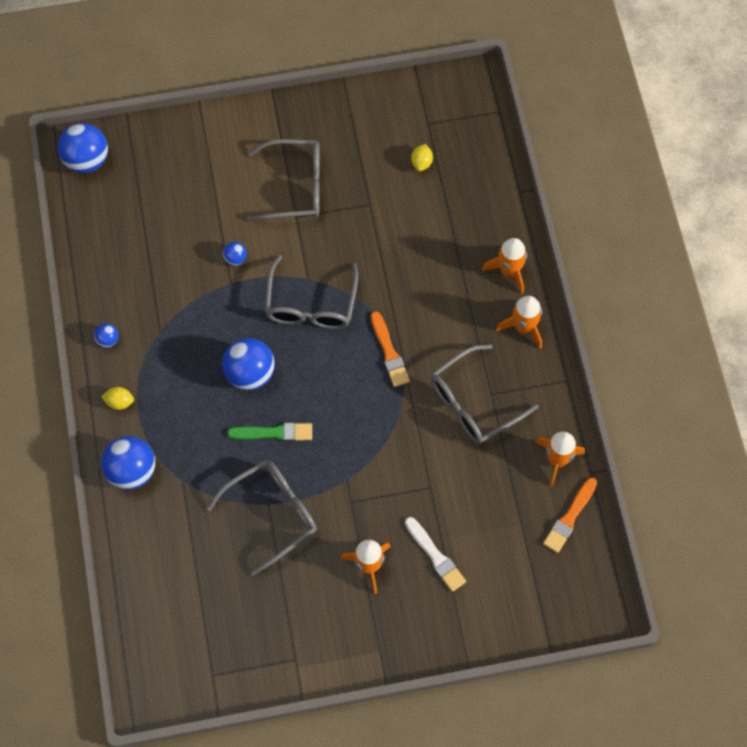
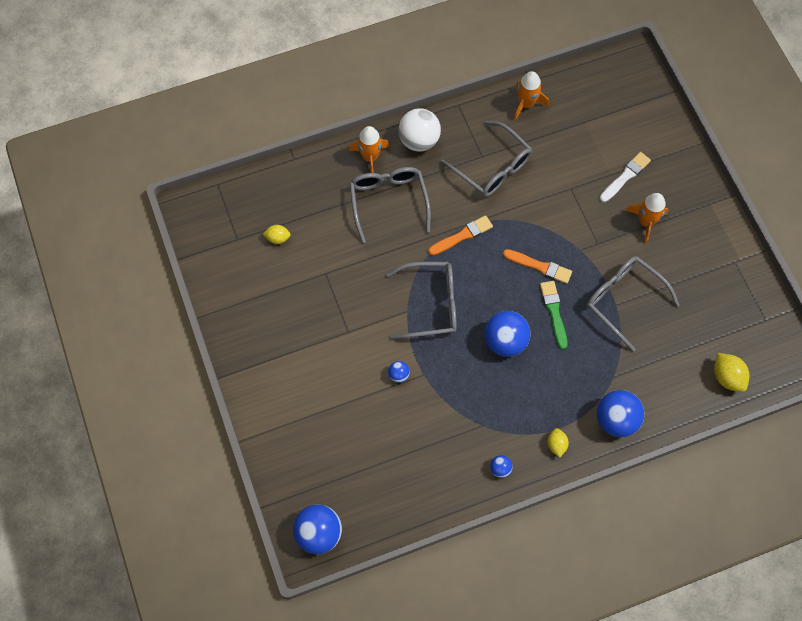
camera: 100 degrees left, 0 degrees up
(152, 608) = (727, 377): none -> yellow lemon
(295, 187) = (318, 338): grey glasses -> grey glasses (388, 201)
(523, 327) = (419, 140): orange rocket -> white ball
(570, 517) = (570, 90): orange brush -> orange brush (539, 266)

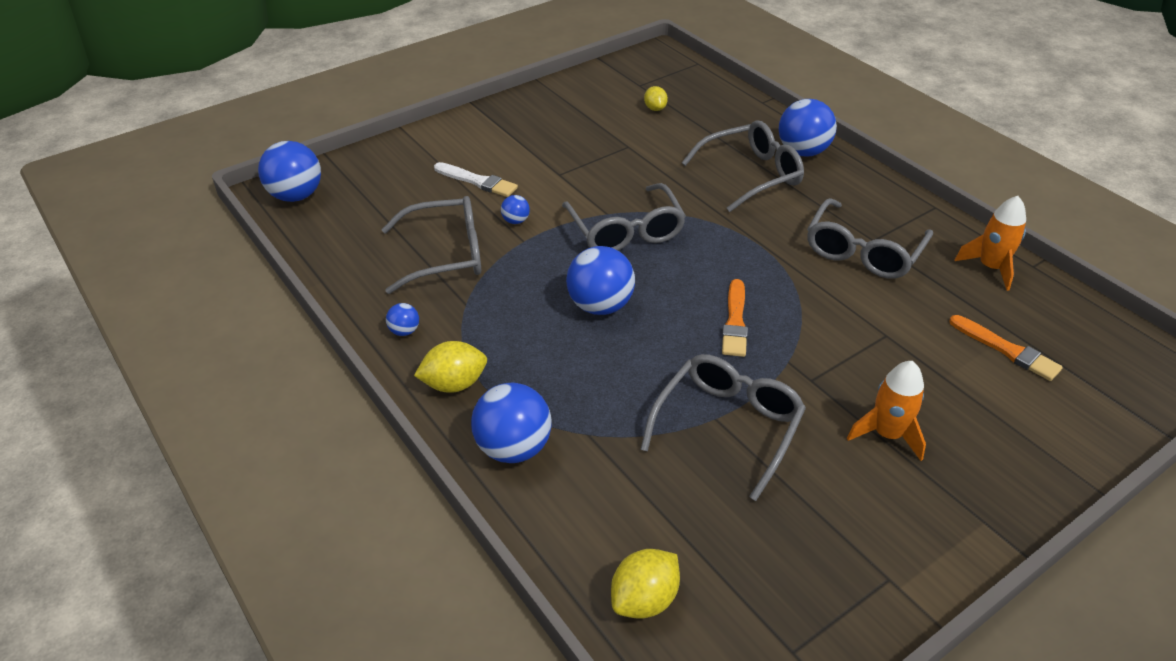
camera: 75 degrees right, 25 degrees down
(370, 157) = (803, 152): orange rocket -> blue ball
(419, 140) = (855, 184): white ball -> none
(425, 430) = (446, 255): none -> grey glasses
(462, 236) = (740, 241): orange brush -> orange brush (1007, 350)
(554, 312) = (668, 348): green brush -> none
(556, 445) = (454, 384): yellow lemon -> yellow lemon, size x1.56
(625, 176) = (953, 395): white brush -> white brush (477, 181)

